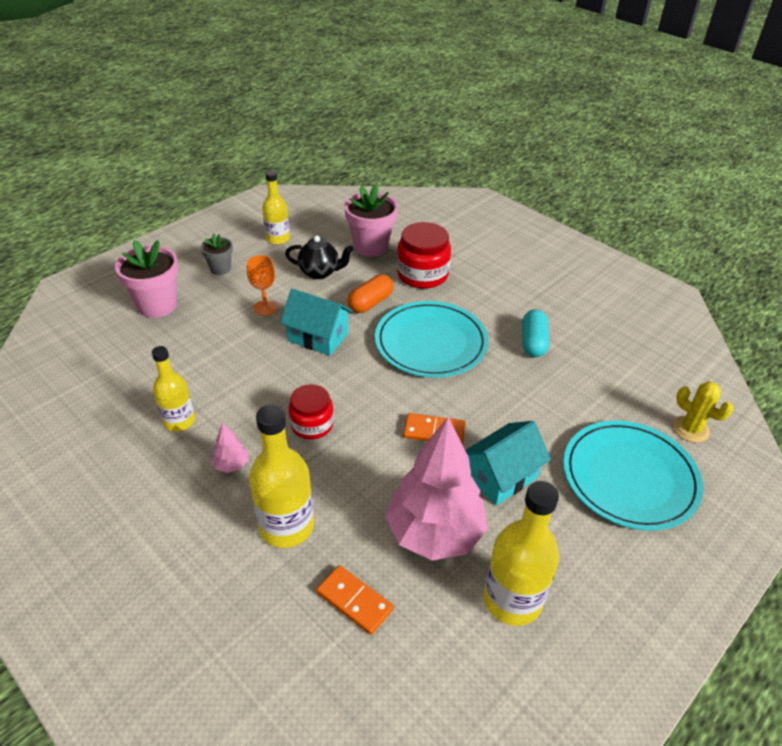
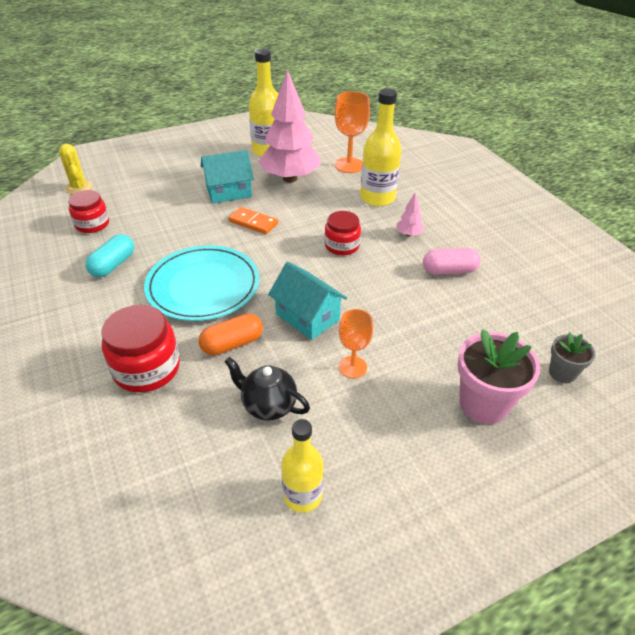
camera: 160 degrees left, 0 degrees up
(179, 421) = (449, 271): yellow bottle -> pink capsule
(220, 269) = (400, 450): grey flower pot -> grey flower pot (562, 373)
(354, 601) = (349, 165): orange domino -> orange goblet
(371, 246) = (176, 437): pink flower pot -> none
(608, 381) = (92, 224): none -> red jar
(629, 477) = (151, 176): turquoise plate -> none

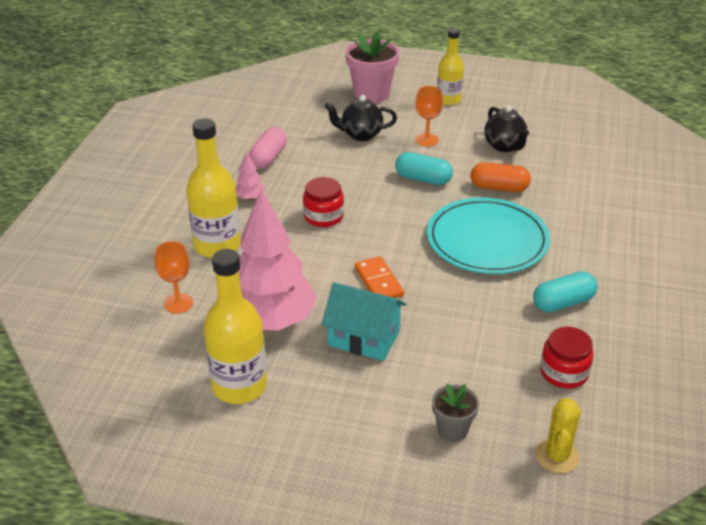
camera: 140 degrees left, 5 degrees down
(146, 368) = (577, 200): red jar -> none
(302, 495) = (520, 107): yellow bottle -> yellow bottle (448, 100)
(307, 317) = (423, 179): turquoise house -> turquoise capsule
(349, 165) = (178, 303): orange goblet -> orange goblet, size x0.65
(417, 337) = (361, 135): none -> black teapot
(449, 271) = (268, 158): pink capsule -> pink capsule turned 75 degrees clockwise
(562, 373) = (302, 85): grey flower pot -> grey flower pot (452, 430)

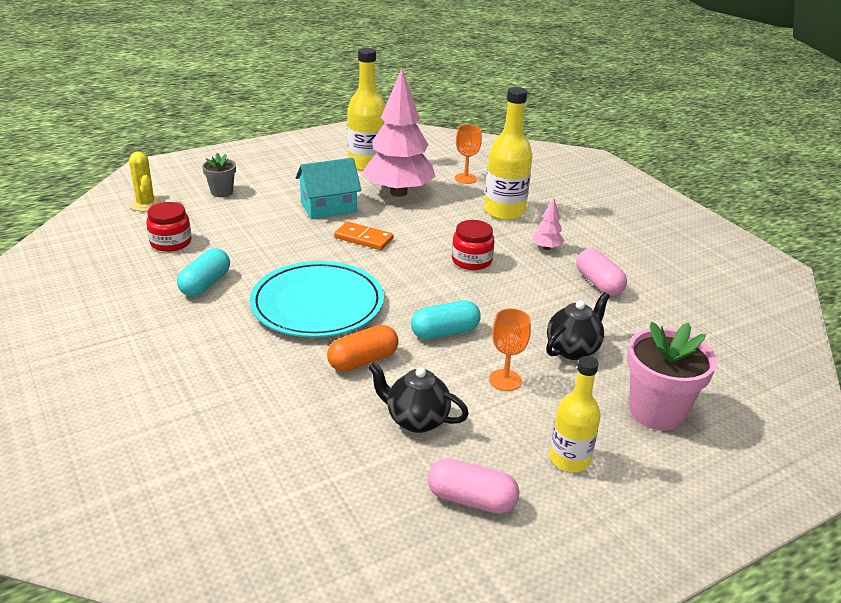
camera: 135 degrees right, 5 degrees down
(518, 109) = (471, 499): none -> pink capsule

